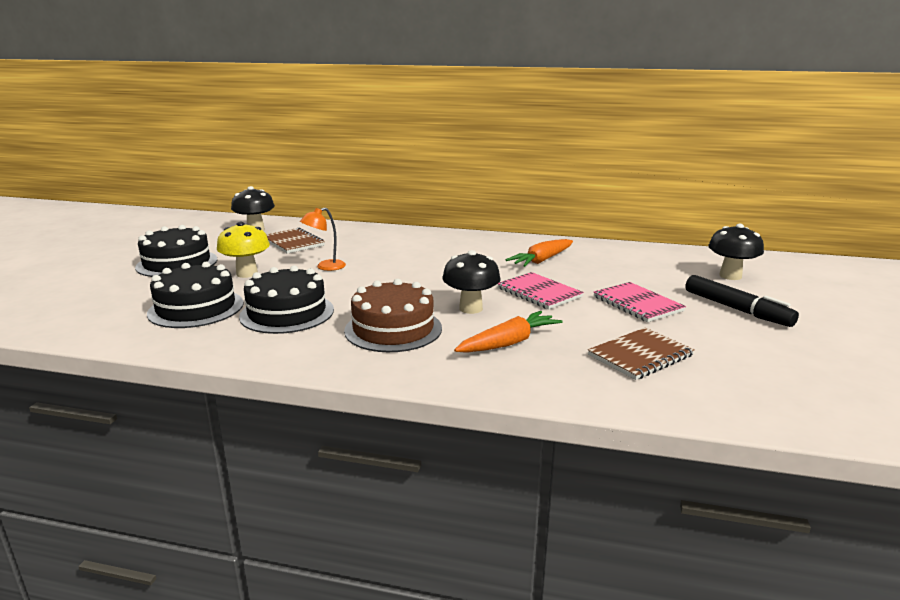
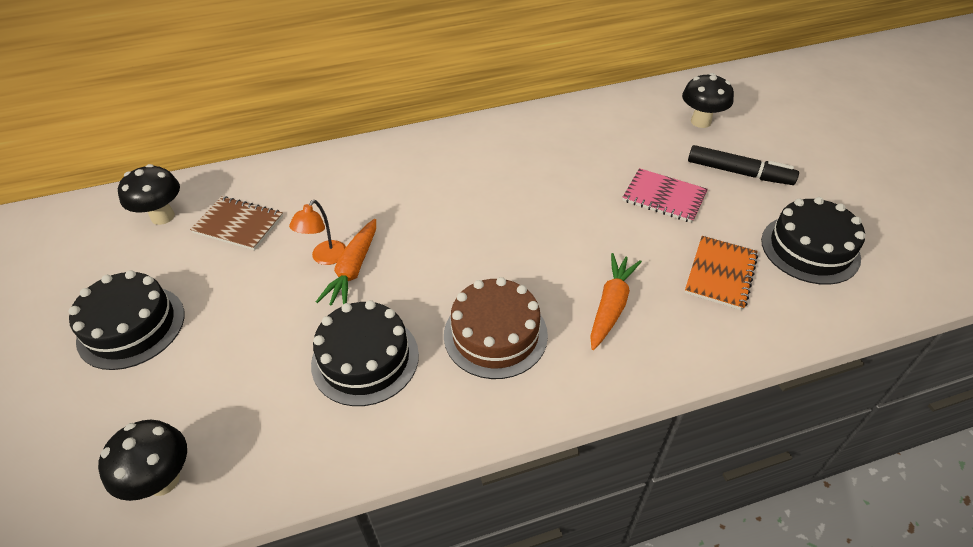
camera: 30 degrees left, 25 degrees up
(196, 308) = (253, 399): black cake -> black cake (810, 249)
(247, 273) = (245, 309): yellow mushroom -> none
(471, 308) = (535, 267): black mushroom -> black mushroom (163, 480)
(539, 293) = (573, 214): pink notebook -> none
(542, 260) = (531, 157): orange carrot -> orange carrot (353, 269)
(640, 355) = (720, 274): brown notebook -> orange notebook

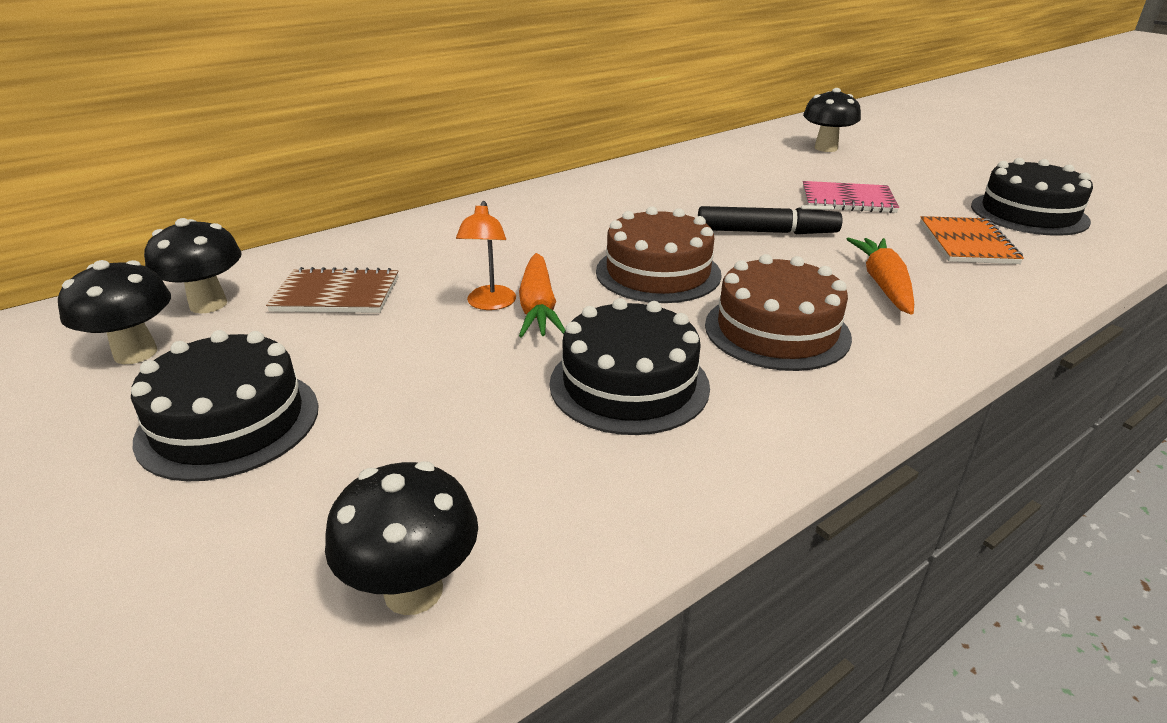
camera: 20 degrees left, 15 degrees down
(108, 253) = (135, 353): none -> black mushroom
(455, 252) = (658, 272): none -> brown cake
(739, 172) = (901, 175): black marker -> black marker (766, 232)

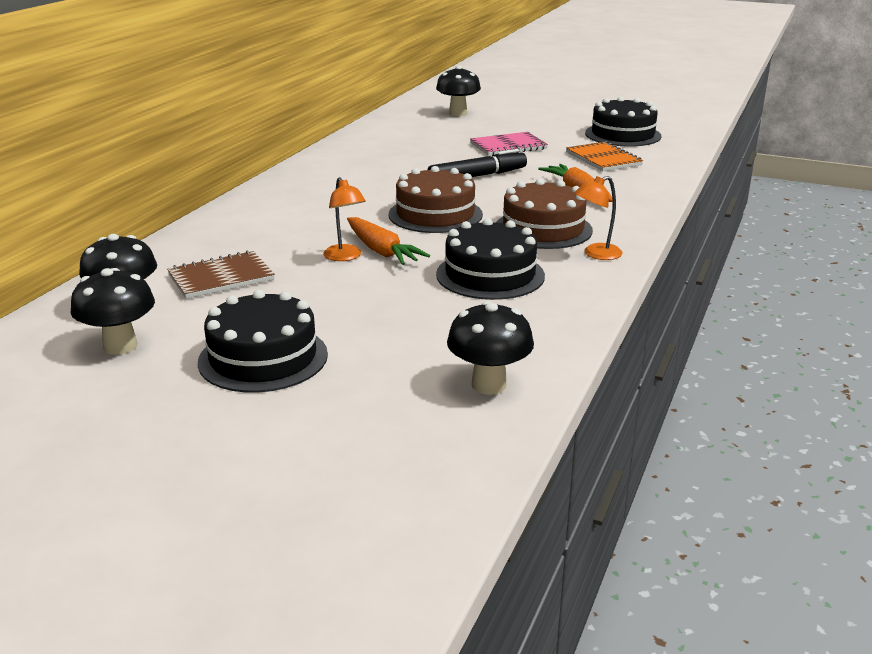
camera: 30 degrees left, 5 degrees down
(815, 395) = (596, 254): none -> orange lamp

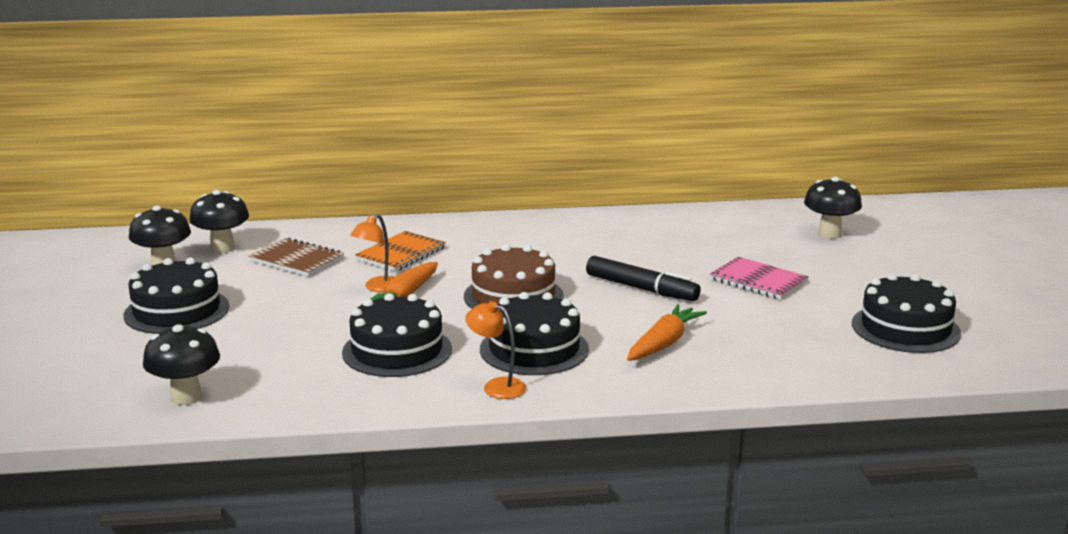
camera: 60 degrees right, 5 degrees down
(543, 229) = (534, 349): brown cake -> black cake
(603, 159) = (794, 335): orange notebook -> orange notebook (401, 254)

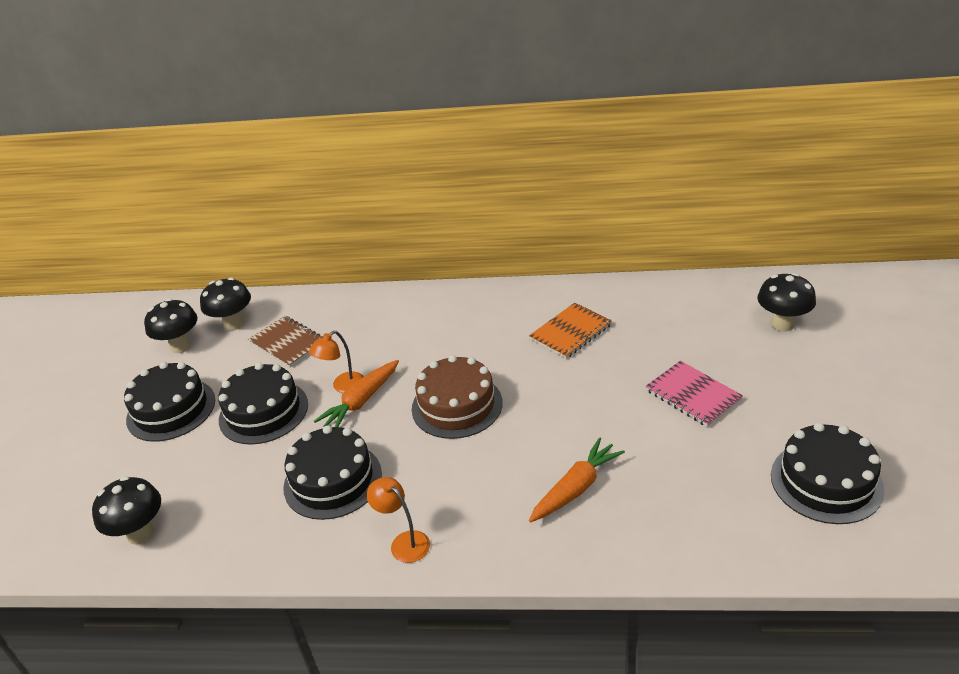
camera: 15 degrees right, 15 degrees up
(401, 254) = (377, 338): orange notebook -> orange notebook (570, 332)
(534, 349) = (453, 487): black cake -> black cake (263, 412)
(641, 289) = (577, 401): black marker -> none

